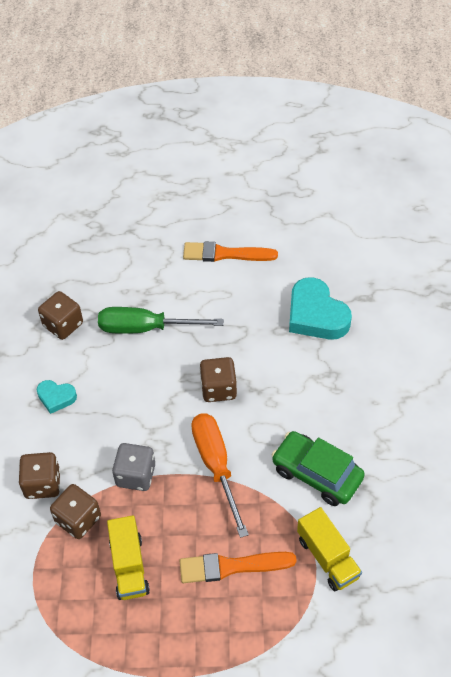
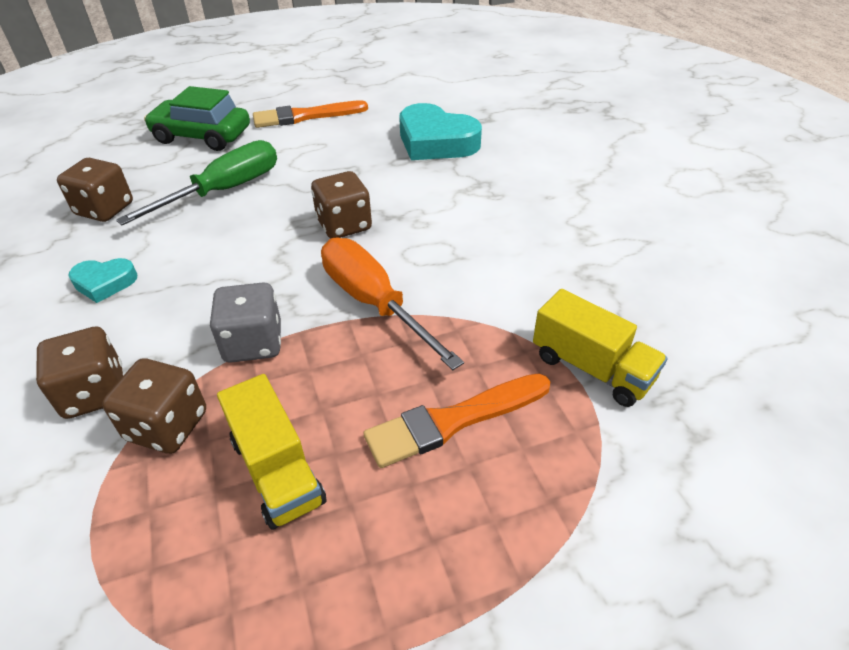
camera: 20 degrees left, 10 degrees down
(145, 328) = (224, 191): green screwdriver -> green screwdriver turned 150 degrees clockwise
(316, 474) = (519, 278): green car -> green car (202, 136)

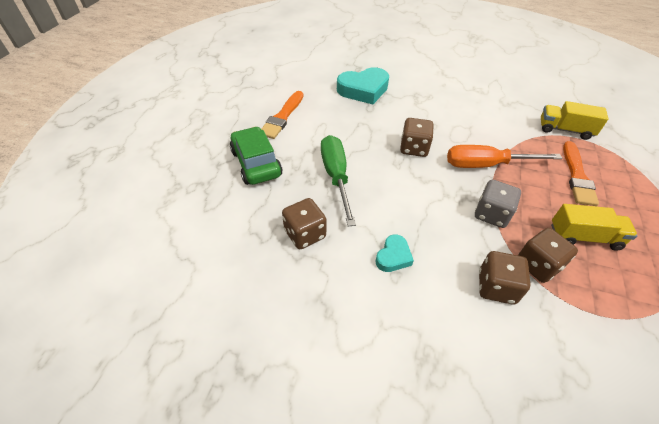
camera: 55 degrees left, 5 degrees up
(202, 136) = (256, 163): green car -> green car turned 105 degrees clockwise
(592, 368) = (564, 130): yellow truck -> yellow truck turned 150 degrees counterclockwise

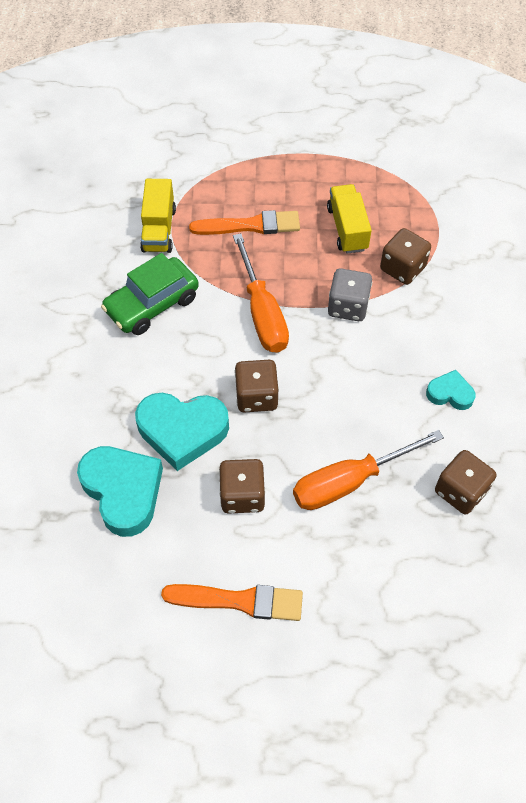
camera: 105 degrees left, 10 degrees up
(256, 163) = (364, 598): green car -> green car (152, 304)
(336, 176) = (350, 481): green screwdriver -> orange screwdriver
(395, 115) = (182, 431): none -> turquoise heart
(496, 287) = (445, 302): brown dice -> brown dice (242, 495)

